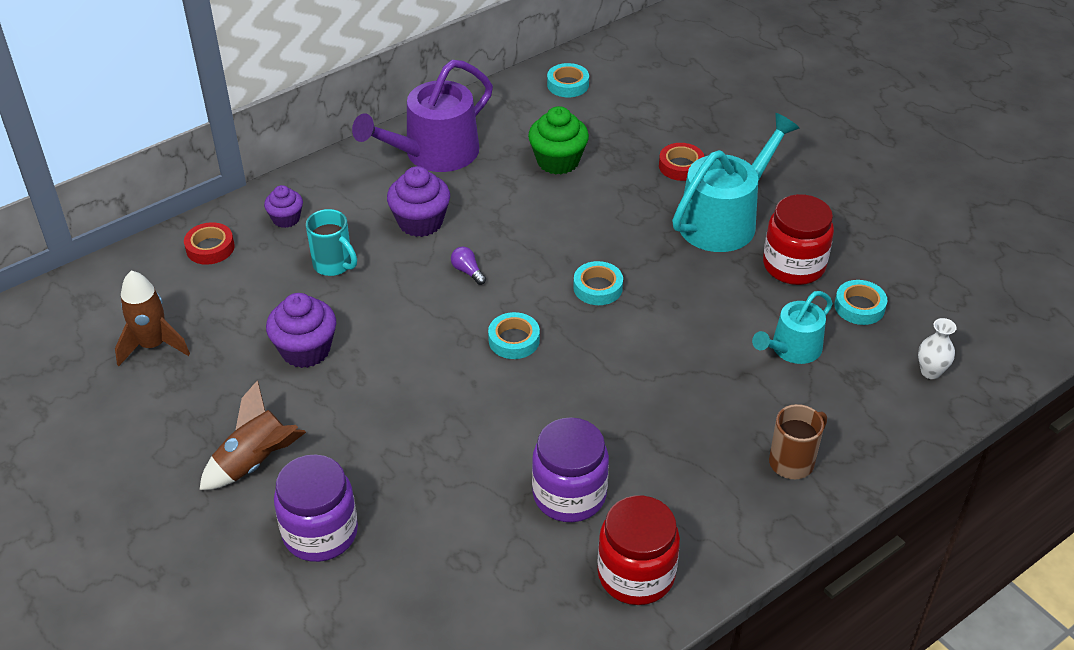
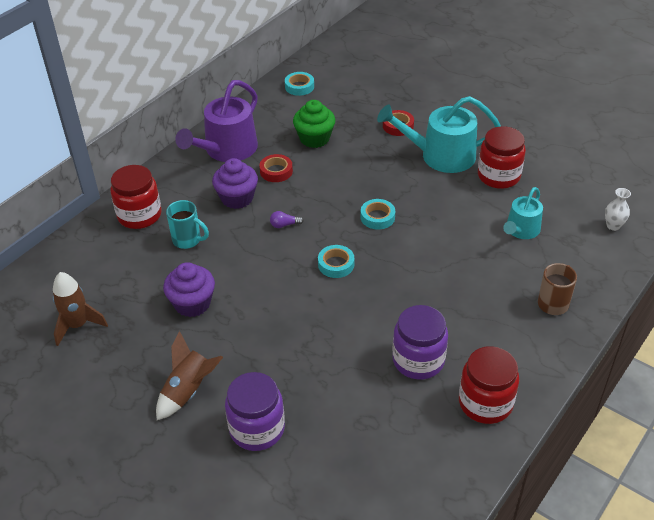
camera: 15 degrees left, 0 degrees up
(210, 248) = (92, 247): red tape -> red tape (276, 171)
(286, 219) = (139, 215): purple cupcake -> red jar
(468, 271) = (284, 225): purple light bulb -> purple light bulb turned 45 degrees counterclockwise
(724, 220) = (441, 156): turquoise watering can -> turquoise watering can turned 120 degrees counterclockwise
(859, 307) = (551, 194): turquoise tape -> none

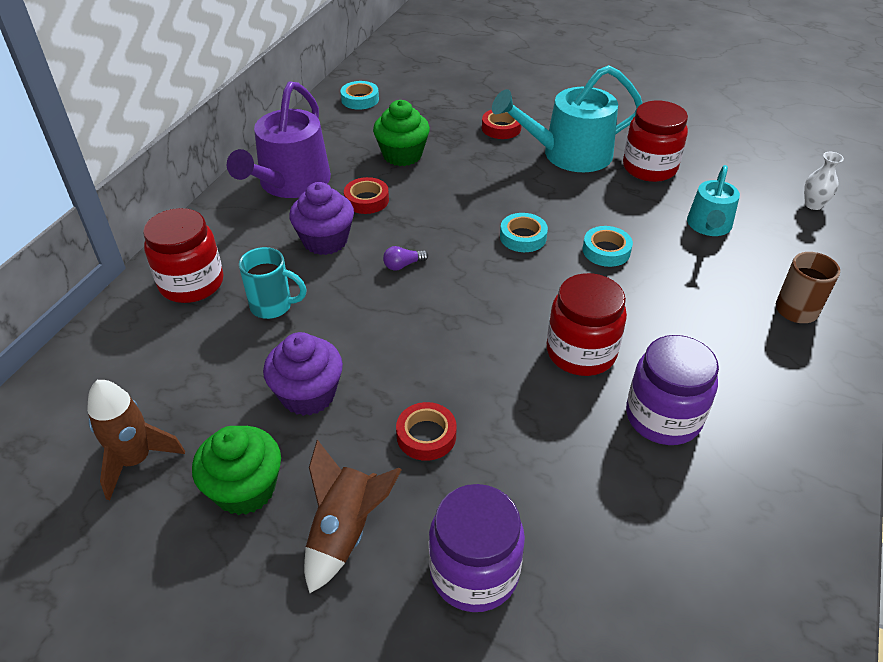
camera: 15 degrees left, 0 degrees up
(137, 354) = (245, 489): none -> green cupcake
(258, 343) = (426, 435): none -> red tape
(336, 264) = (493, 305): turquoise tape -> turquoise tape (606, 251)
(485, 403) = (782, 460): red jar -> red jar (581, 352)

